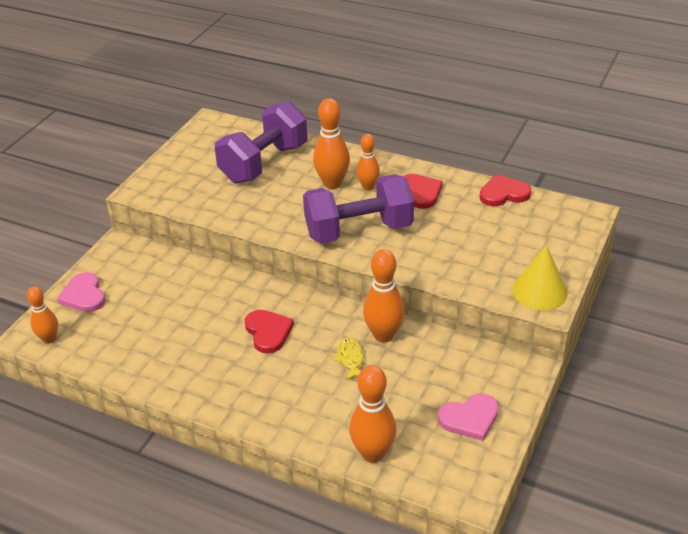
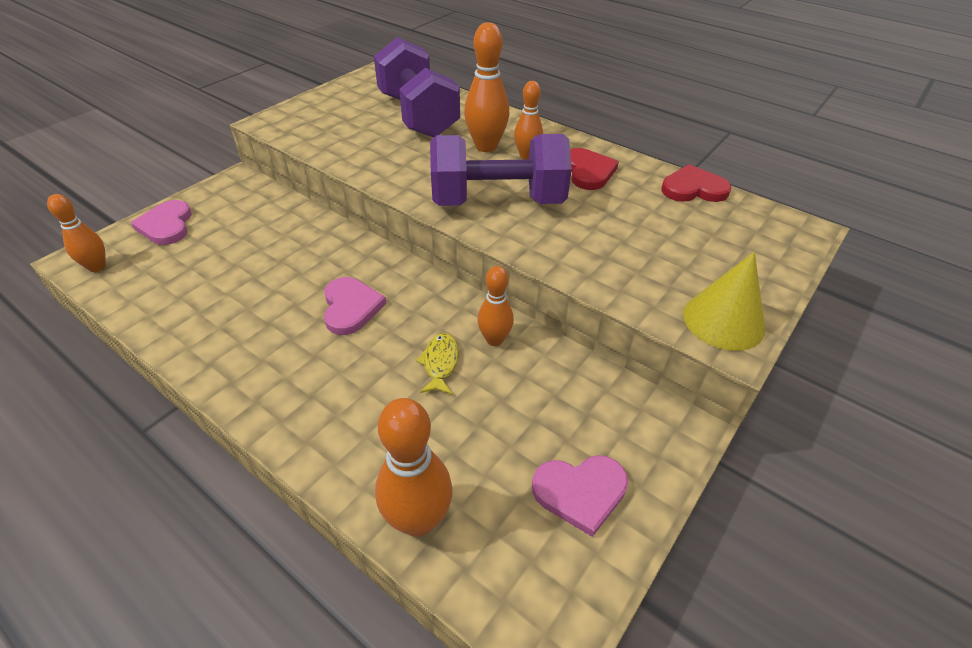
camera: 10 degrees right, 5 degrees up
(264, 163) = (418, 116): purple dumbbell -> purple dumbbell turned 75 degrees counterclockwise
(268, 332) = (351, 307): red heart -> pink heart
(383, 335) = (494, 339): orange bowling pin -> orange bowling pin, size x0.64

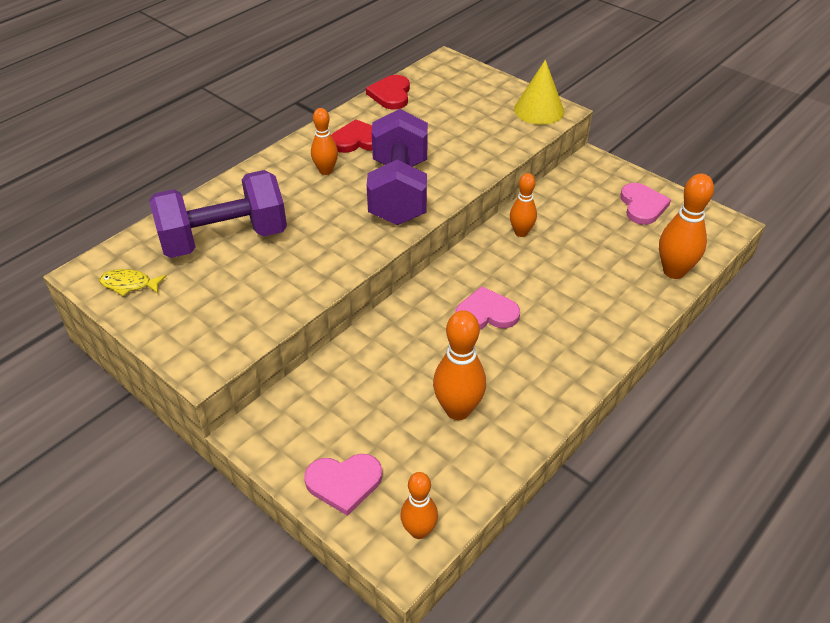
camera: 85 degrees left, 0 degrees up
(440, 363) = (546, 261): yellow fish -> yellow fish (129, 284)
(486, 146) = (303, 194): orange bowling pin -> orange bowling pin (458, 410)

